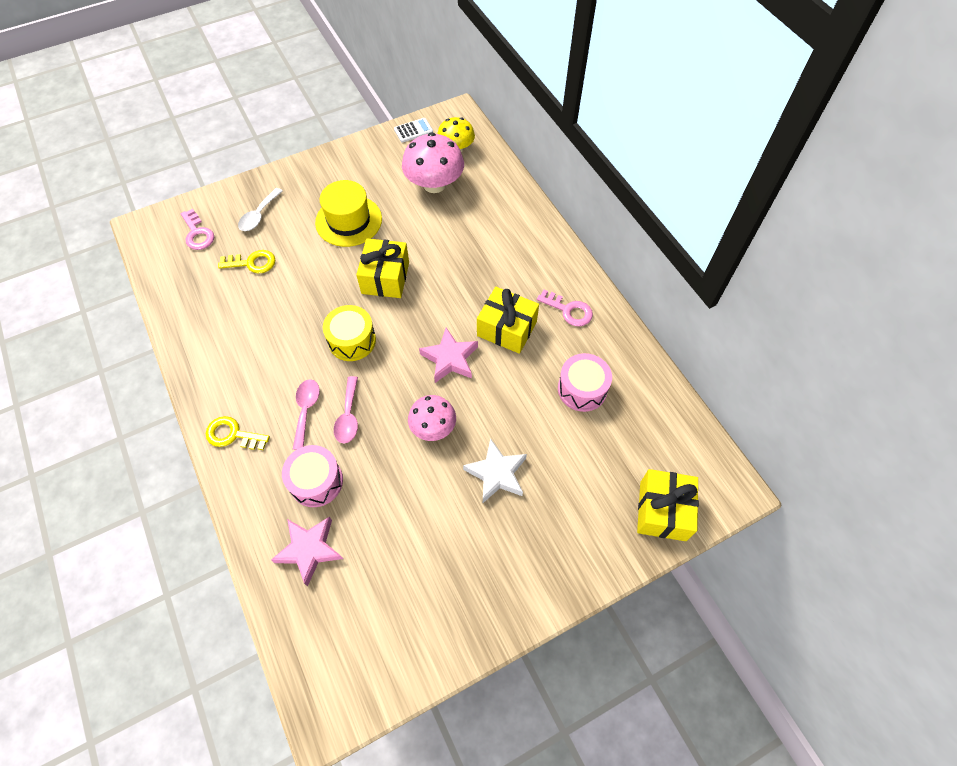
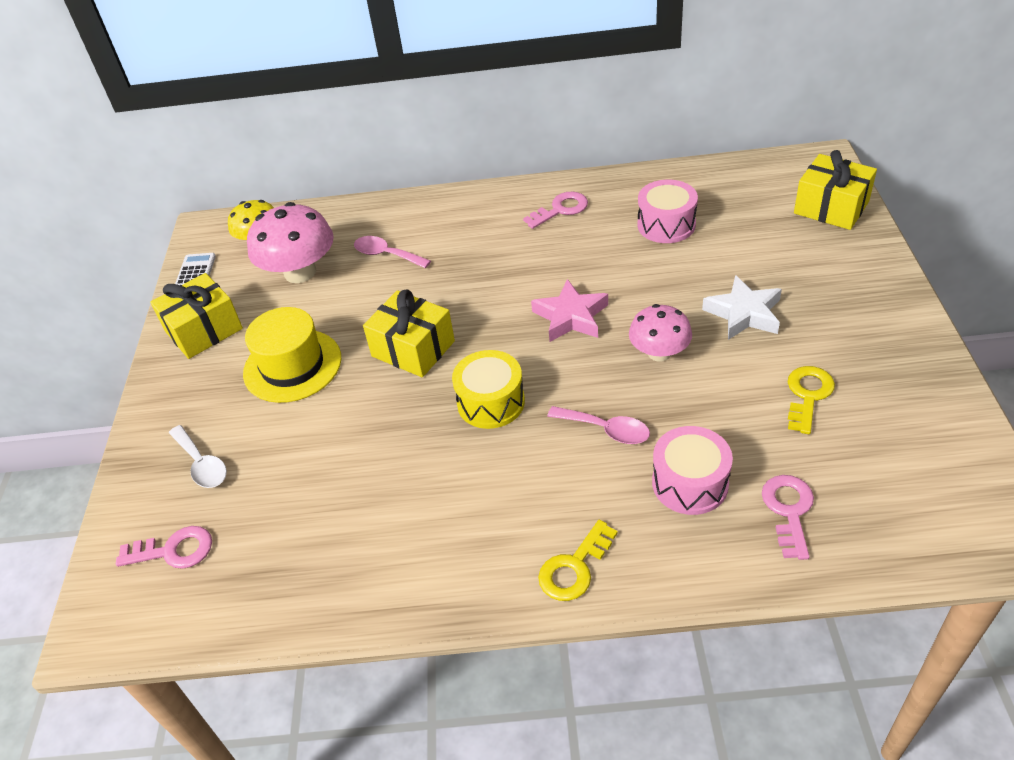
camera: 60 degrees left, 15 degrees down
(252, 263) = (284, 488): yellow key -> yellow key (807, 395)
(306, 410) = (575, 473): pink spoon -> pink spoon (386, 255)
(309, 550) = (788, 510): pink star -> pink key
(506, 329) = (556, 261): yellow gift -> yellow gift (204, 330)

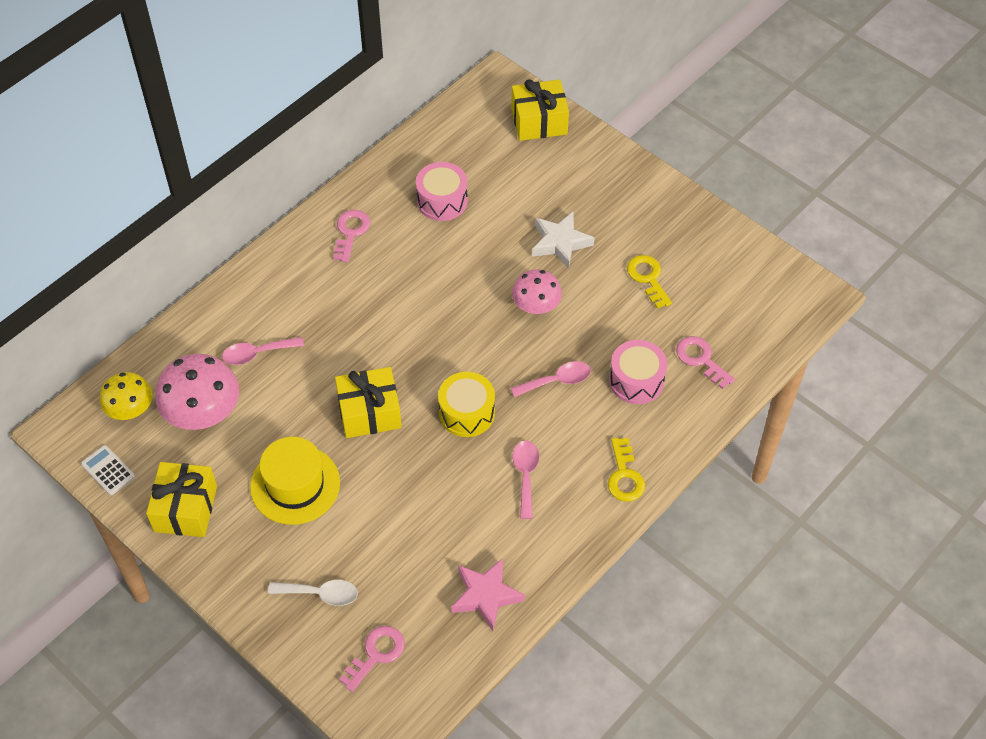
camera: 50 degrees left, 10 degrees up
(479, 494) = (525, 475): none -> pink spoon
(571, 317) = (452, 316): pink star -> pink star (486, 596)

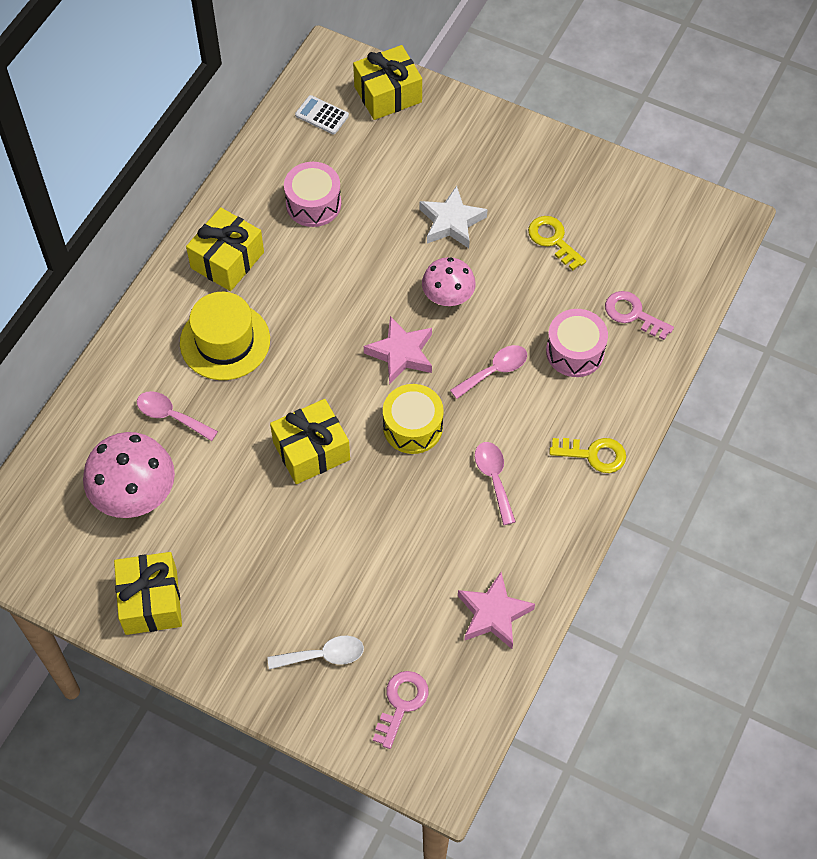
camera: 15 degrees left, 5 degrees up
(108, 470) = (53, 581): white calculator -> white calculator (322, 115)
(130, 409) = (54, 509): yellow mushroom -> none
(257, 354) = (171, 416): pink spoon -> pink spoon turned 60 degrees clockwise
(295, 485) = (258, 547): yellow hat -> yellow hat (225, 341)
(350, 232) = (227, 260): pink key -> yellow gift
(477, 346) = (401, 353): none -> pink star
(624, 476) = (594, 454): yellow key -> yellow key turned 60 degrees counterclockwise

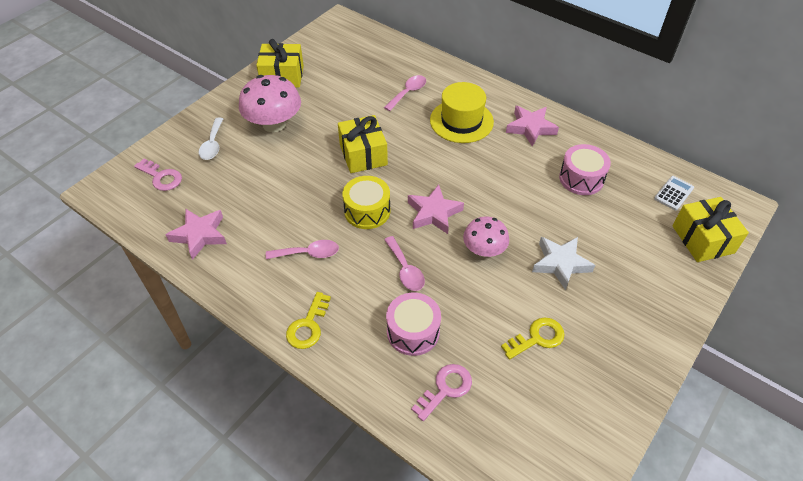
camera: 100 degrees right, 10 degrees down
(134, 493) = (356, 74): pink mushroom -> pink mushroom (274, 124)
(227, 260) = (530, 128): yellow gift -> pink star

